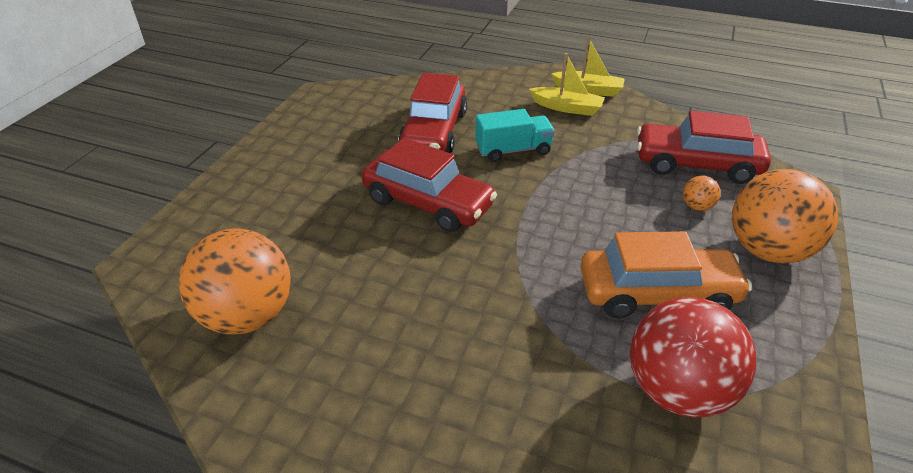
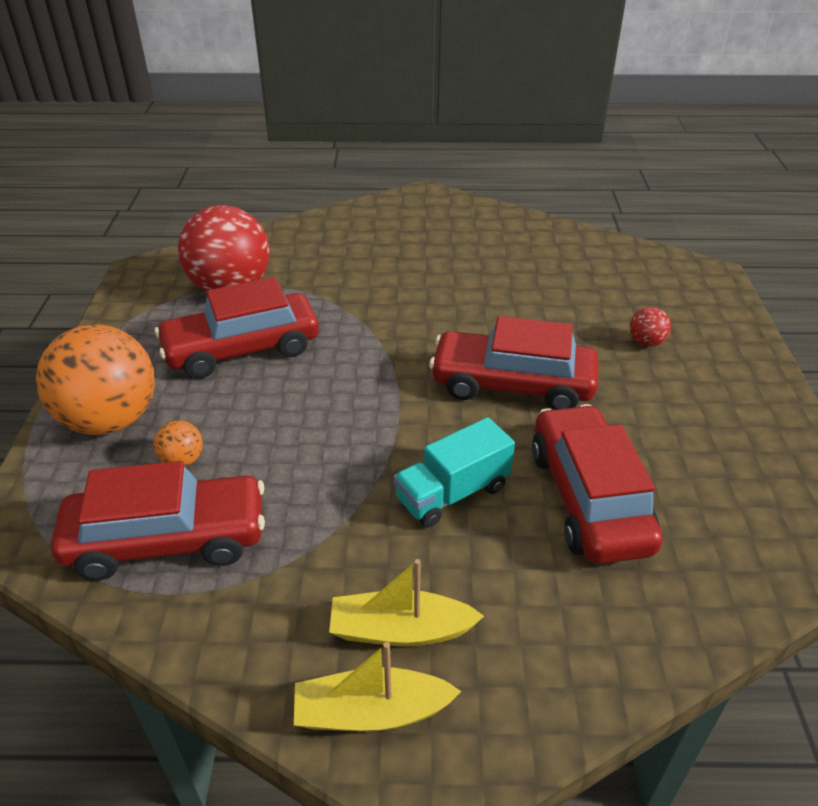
camera: 160 degrees right, 0 degrees up
(247, 316) = (578, 262): orange ball -> none
(290, 210) = (646, 342): none -> red ball
(657, 293) = (242, 349): orange car -> red car

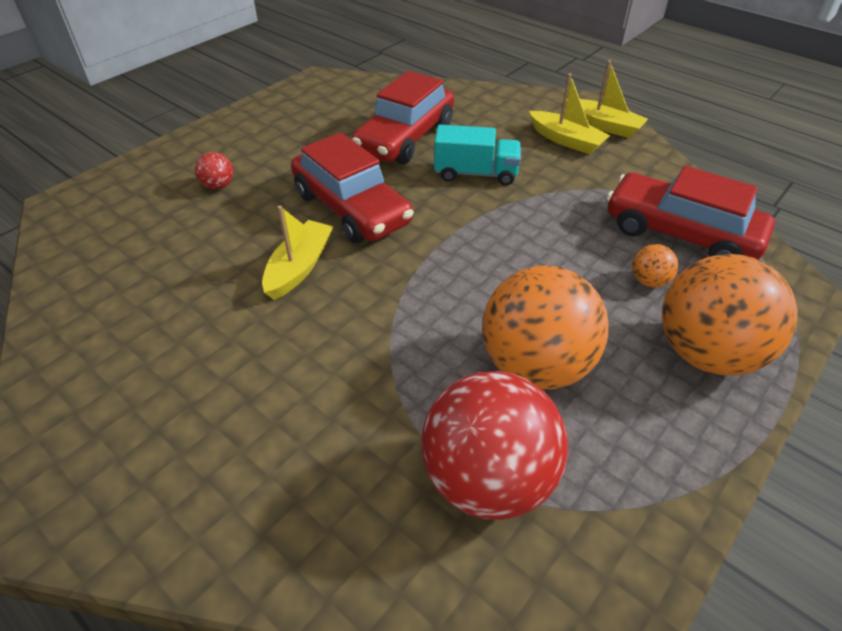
camera: 140 degrees left, 5 degrees up
(242, 349) = (535, 365): red car -> orange ball
(478, 323) = (299, 267): none -> yellow boat

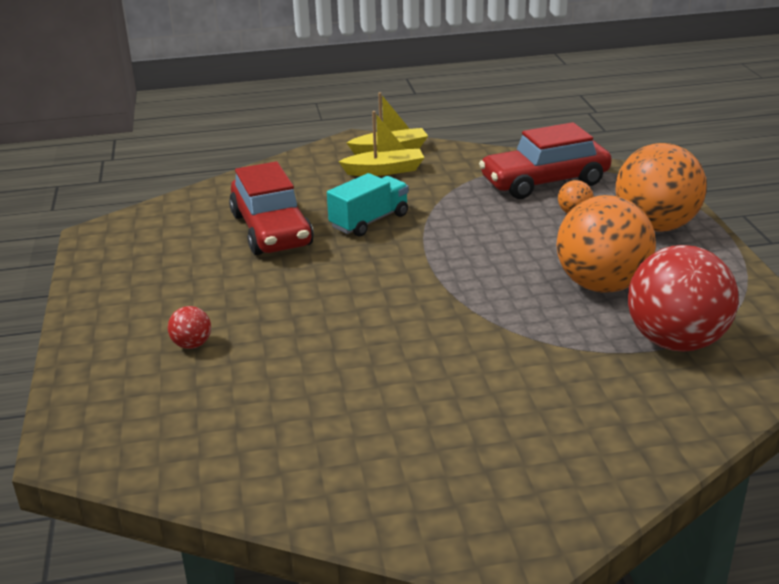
camera: 50 degrees left, 15 degrees down
(299, 267) = (375, 340): yellow boat -> none
(352, 208) = (332, 290): red car -> none

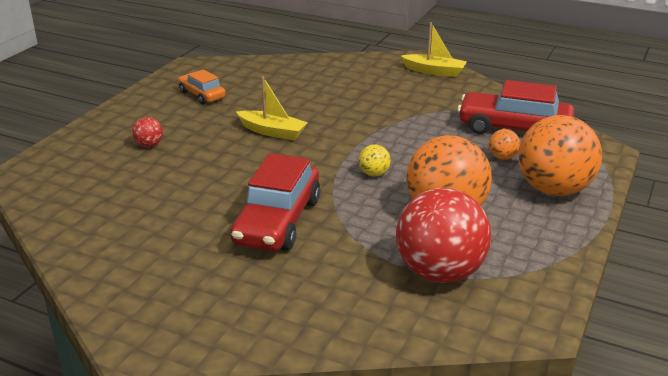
camera: 35 degrees right, 0 degrees up
(168, 263) = (202, 95): none -> orange car
(271, 230) = (285, 96): red car -> red car (277, 221)
(369, 221) = (351, 112): turquoise truck -> none
(384, 170) = (410, 83): yellow boat -> yellow boat (272, 132)
(485, 275) = (374, 174): none -> yellow ball

